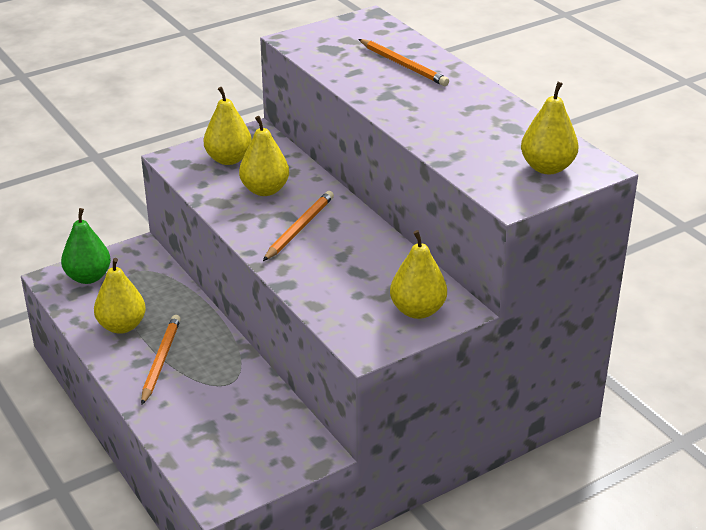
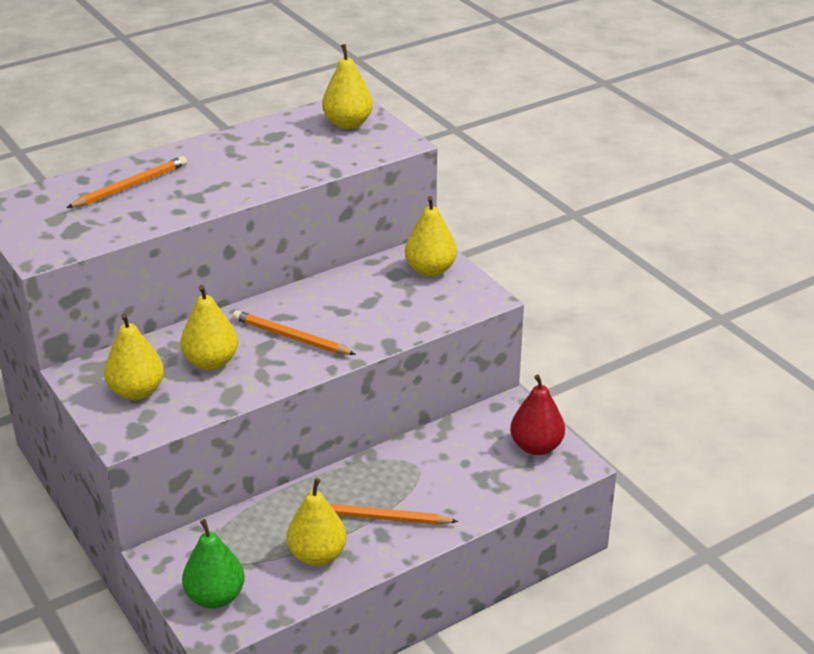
camera: 90 degrees left, 0 degrees up
(248, 468) = (536, 447): none -> red pear

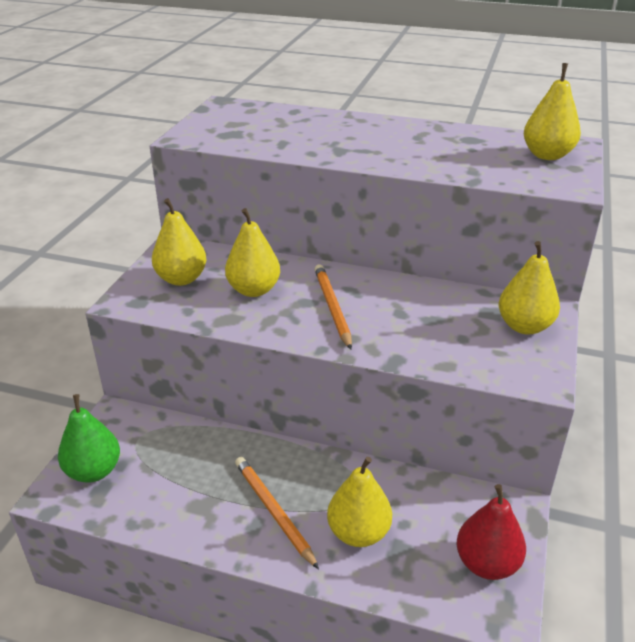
camera: 50 degrees right, 0 degrees up
(130, 186) = (313, 126): orange pencil -> none
(317, 555) = (191, 500): yellow pear -> yellow pear (358, 533)

